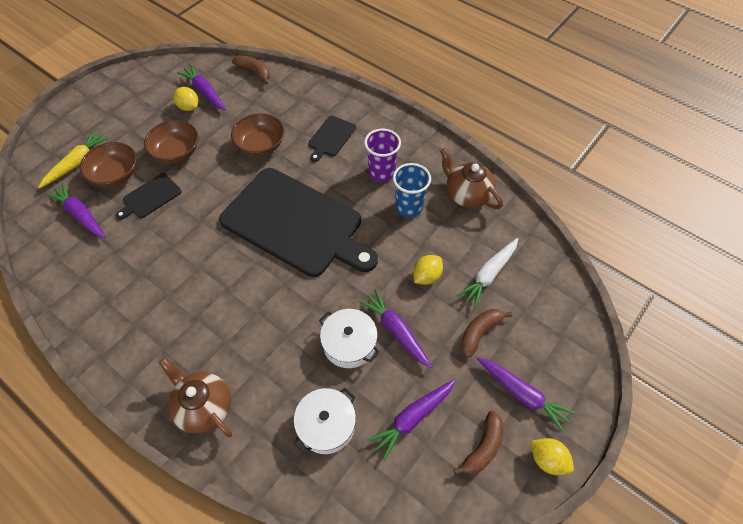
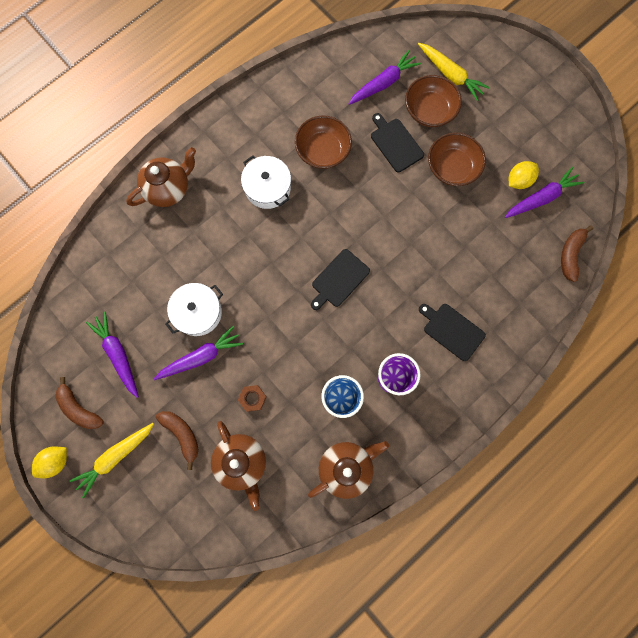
camera: 100 degrees right, 20 degrees up
(254, 72) = (570, 254): brown banana -> brown banana turned 150 degrees clockwise
(260, 145) = (450, 253): brown bowl -> brown bowl (323, 151)
(296, 223) = (339, 279): black cutting board -> black cutting board, size x0.41
(326, 425) = (130, 283): white pot -> white pot (267, 187)
(426, 276) = (252, 398): yellow lemon -> brown nut
(489, 275) = (242, 462): white carrot -> brown teapot
(522, 394) = (115, 457): purple carrot -> yellow carrot

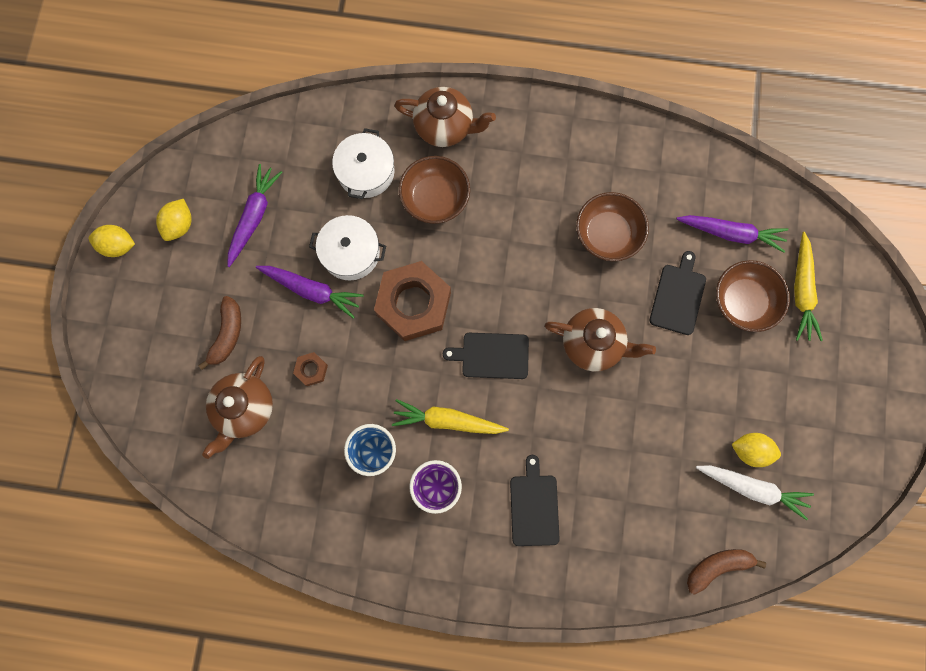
camera: 50 degrees right, 0 degrees up
(79, 408) = (180, 225): brown banana -> yellow lemon
(115, 457) = (161, 293): yellow carrot -> yellow carrot (447, 420)
(265, 300) = (413, 304): none -> brown nut
(267, 187) = (525, 214): white pot -> white pot (366, 172)
(346, 467) = (317, 511): brown teapot -> brown teapot (593, 344)
(452, 168) = (703, 372): brown bowl -> brown bowl (435, 198)
(541, 198) = (752, 488): purple carrot -> white carrot

